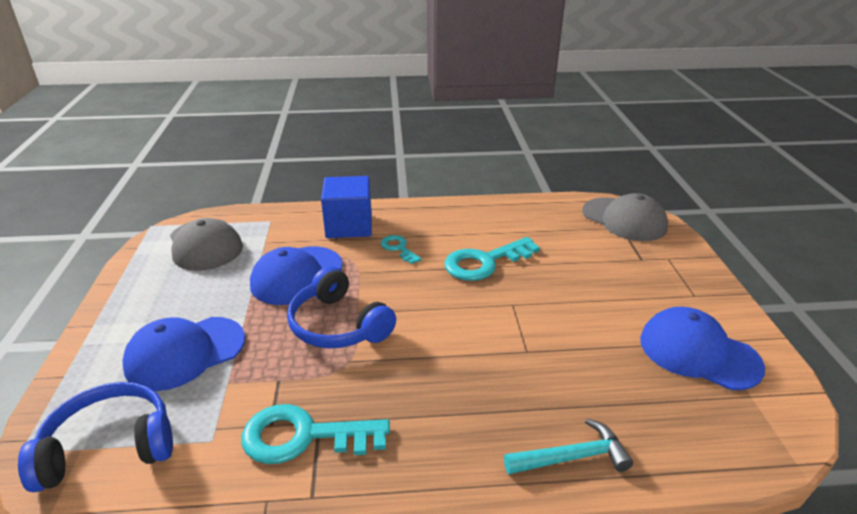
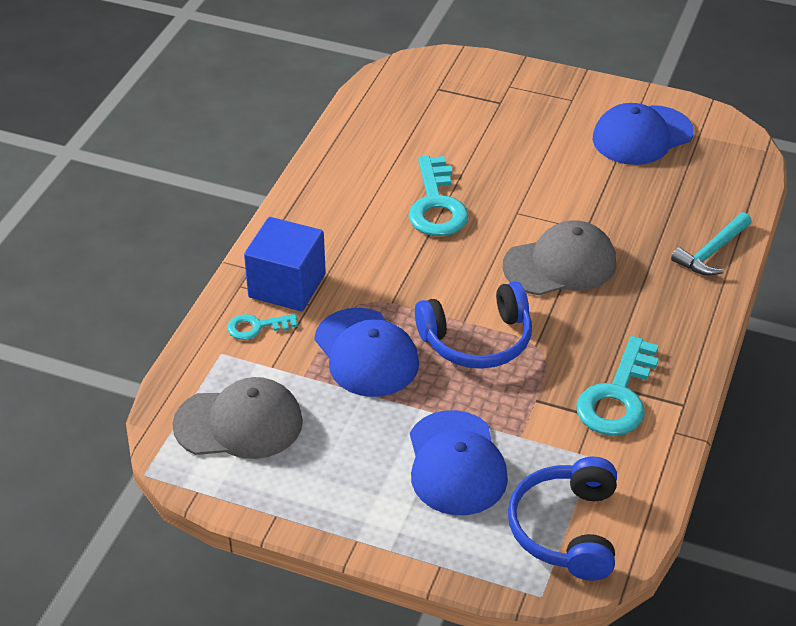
camera: 65 degrees left, 10 degrees up
(398, 248) = (366, 259): turquoise key -> turquoise key (256, 327)
(572, 457) = (712, 252): turquoise hammer -> turquoise hammer turned 150 degrees counterclockwise
(624, 219) = (426, 80): grey cap -> grey cap (560, 264)

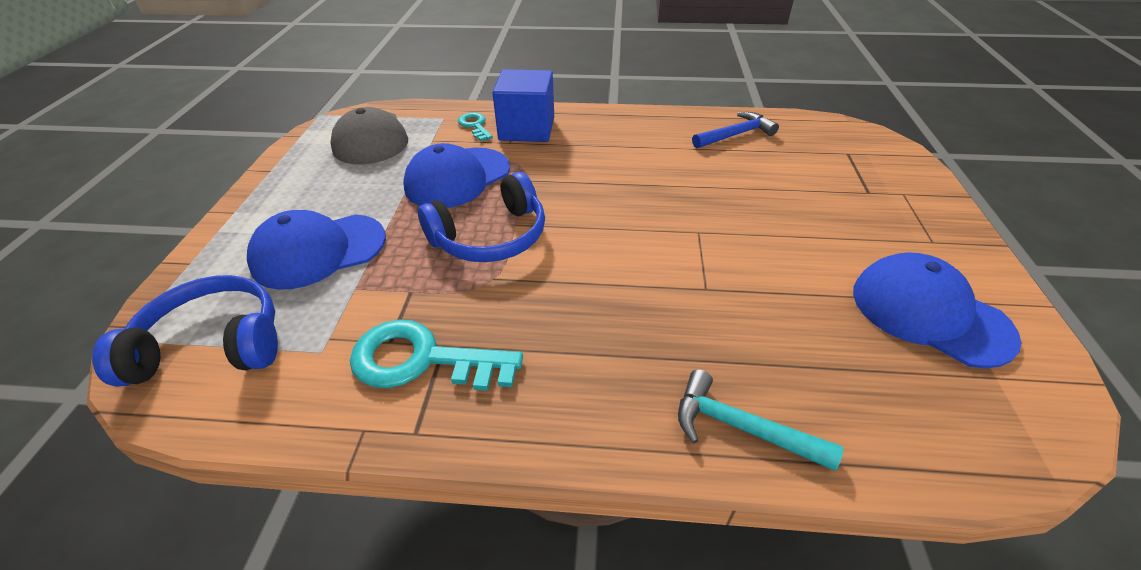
camera: 75 degrees right, 0 degrees up
(375, 142) = (735, 135): none -> blue hammer
(436, 205) = (673, 180): turquoise key -> none
(477, 340) = (490, 236): blue headphones -> blue headphones turned 90 degrees counterclockwise
(560, 264) = (632, 276): grey cap -> none

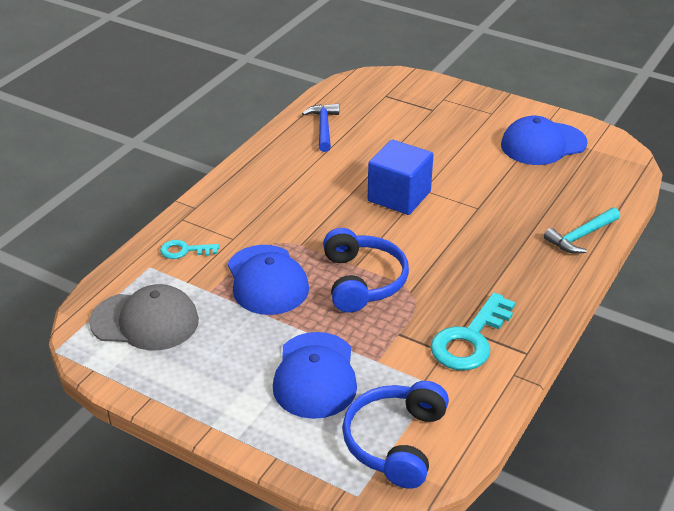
camera: 65 degrees left, 5 degrees down
(527, 129) = (219, 223): blue cube -> blue cube (399, 196)

